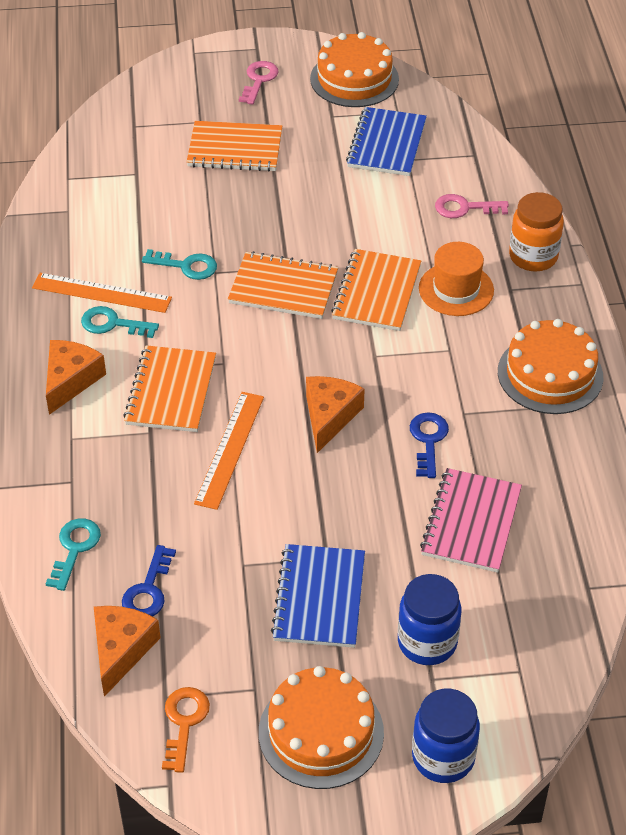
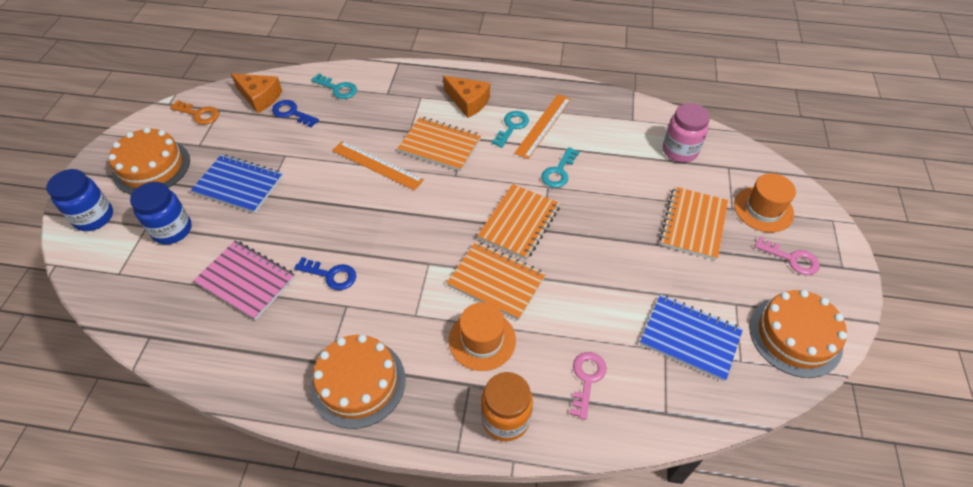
camera: 105 degrees right, 5 degrees up
(117, 166) = (679, 151): none -> pink jar
(194, 99) = (763, 209): none -> orange hat
(329, 416) = (381, 222): orange cheese -> none

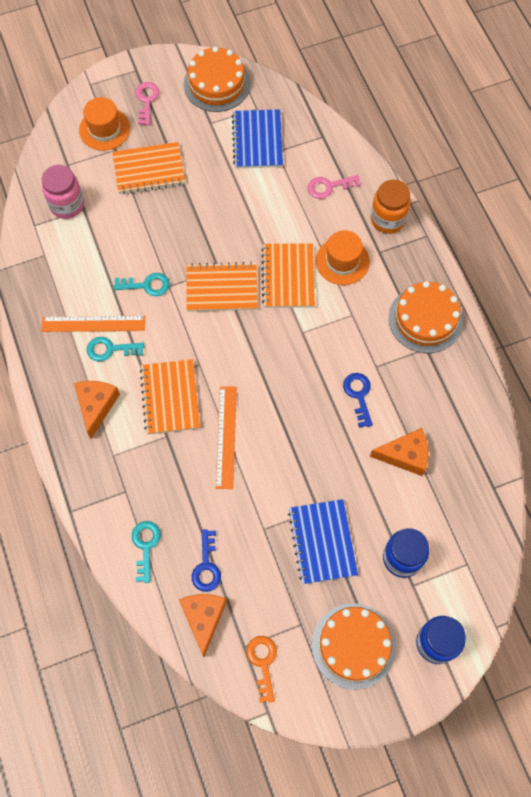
camera: 120 degrees left, 15 degrees up
(246, 281) = (405, 455): pink notebook -> orange cheese

